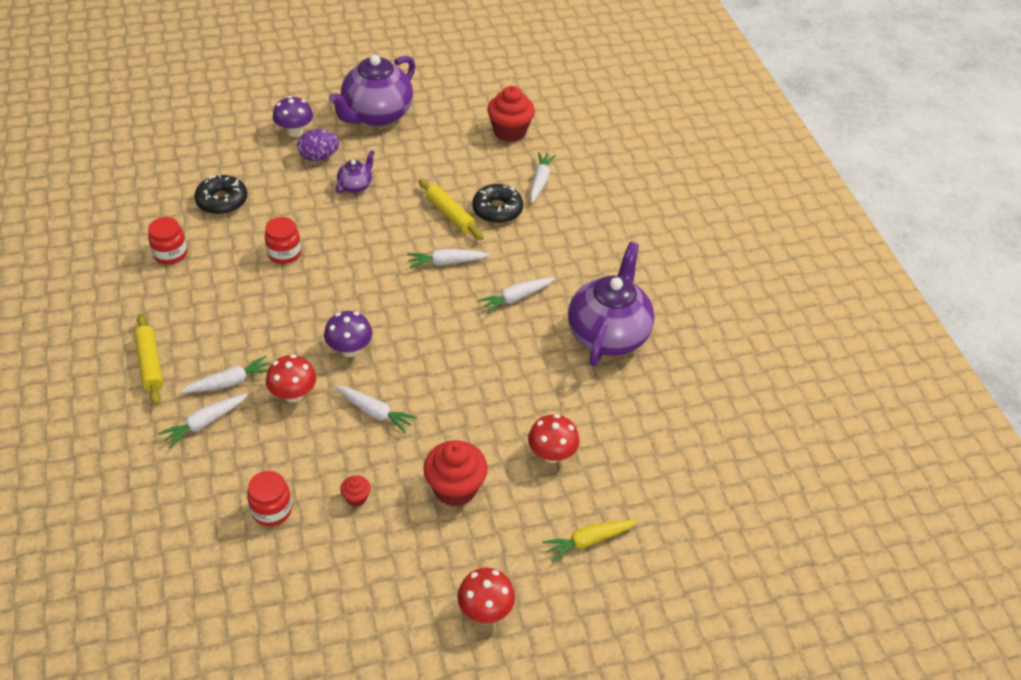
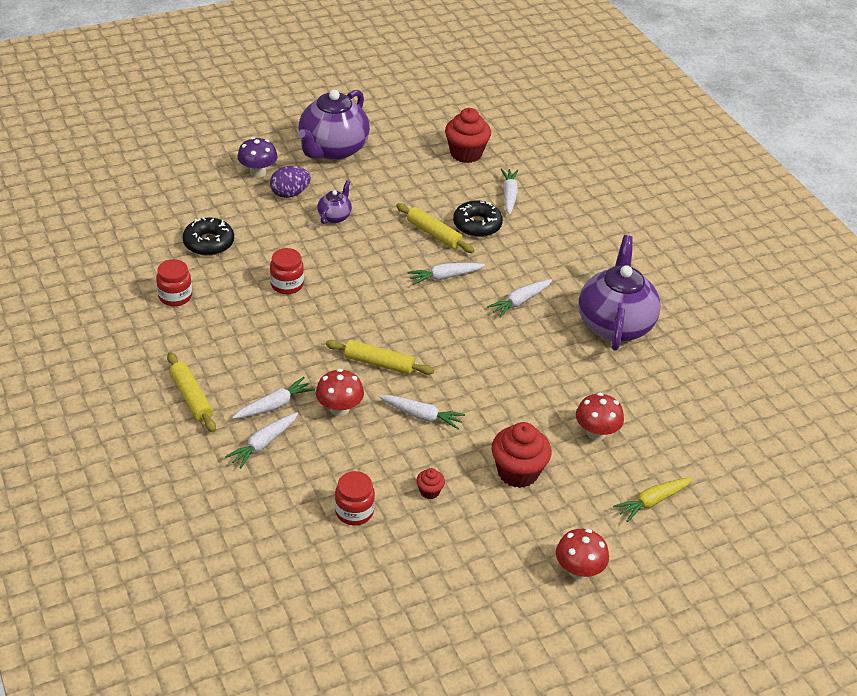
camera: 10 degrees left, 5 degrees down
(349, 349) = (379, 363): purple mushroom -> yellow rolling pin

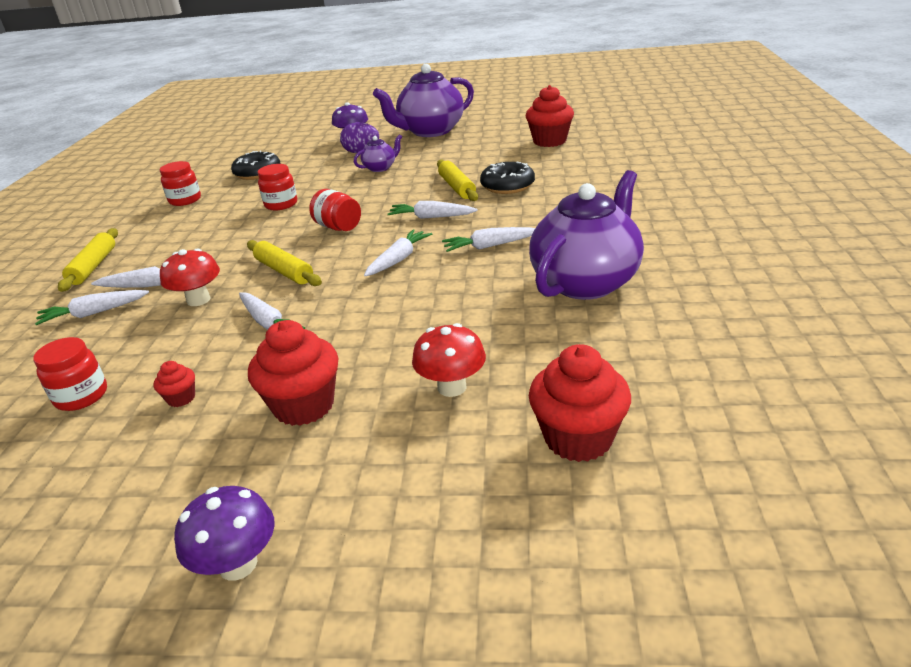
camera: 35 degrees right, 10 degrees down
(374, 304) = (338, 227): none -> red jar
(509, 195) = (564, 170): white carrot -> white carrot (398, 259)
(578, 570) = (238, 564): red mushroom -> purple mushroom
(652, 501) = (449, 499): yellow carrot -> none
(690, 446) = (578, 438): none -> red cupcake

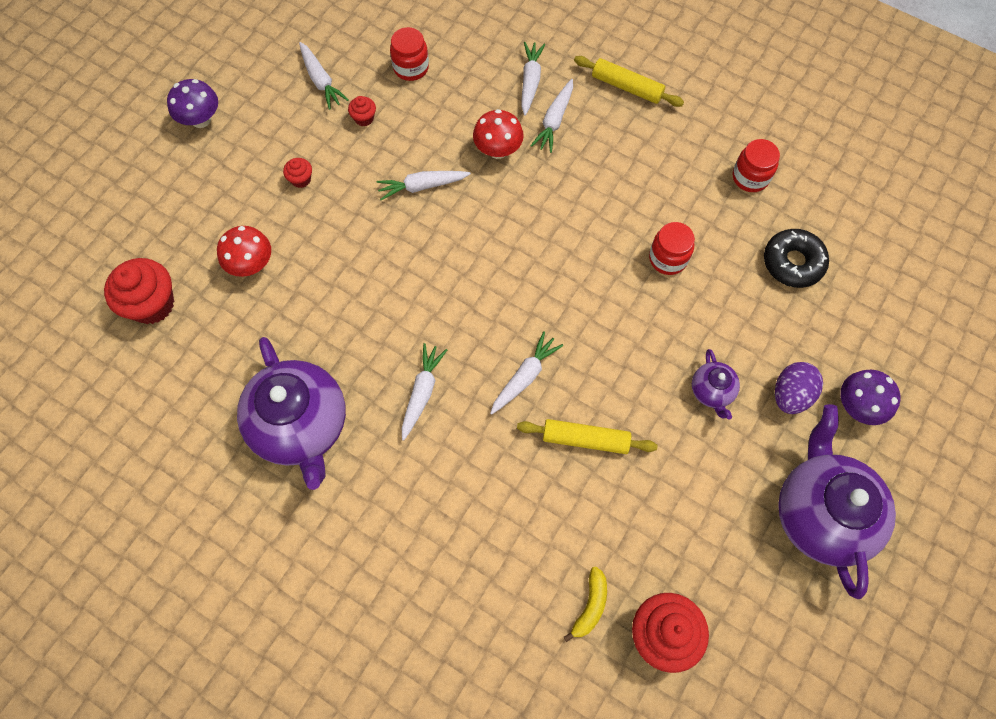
camera: 115 degrees right, 35 degrees up
(284, 271) = (503, 219): yellow rolling pin -> none
(304, 406) = (301, 179): red cupcake -> red cupcake, size x0.47
(338, 227) = (565, 289): red jar -> none
(398, 259) = (455, 310): white carrot -> white carrot (321, 80)
(507, 186) = (549, 491): black donut -> none
(562, 158) = (590, 606): none -> yellow banana

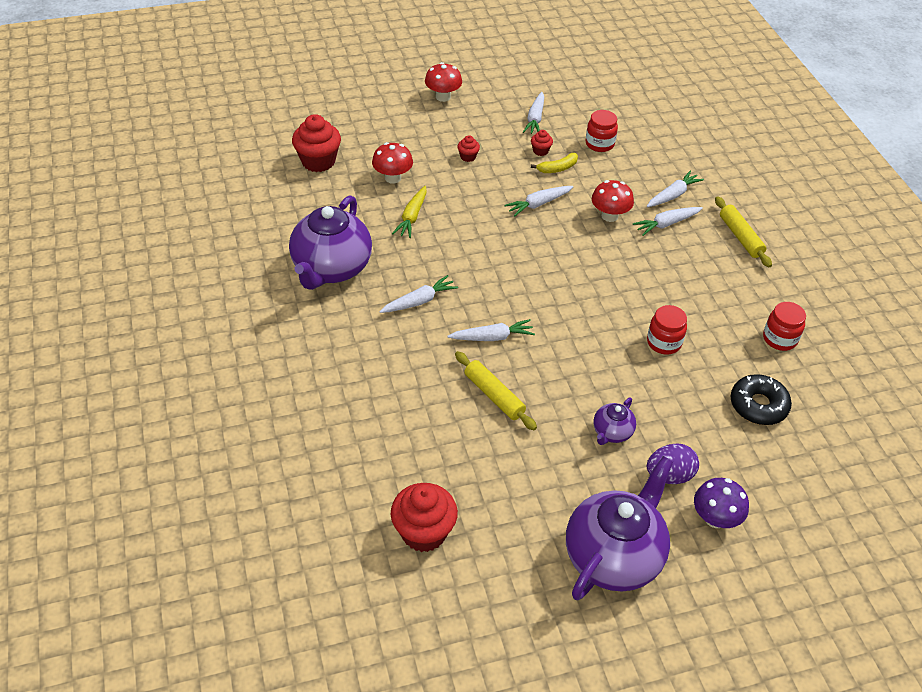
camera: 40 degrees right, 20 degrees down
(201, 119) = (443, 97): purple mushroom -> red mushroom
(318, 298) = (412, 217): none -> yellow carrot
(422, 186) = (538, 204): white carrot -> white carrot turned 60 degrees counterclockwise
(590, 606) = (395, 481): yellow banana -> yellow banana (557, 168)

